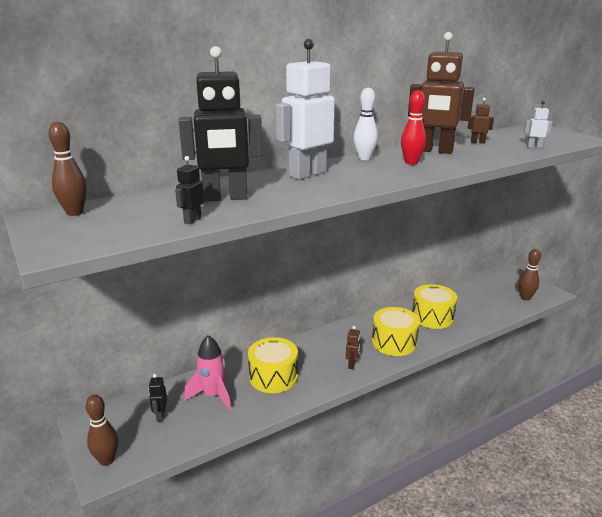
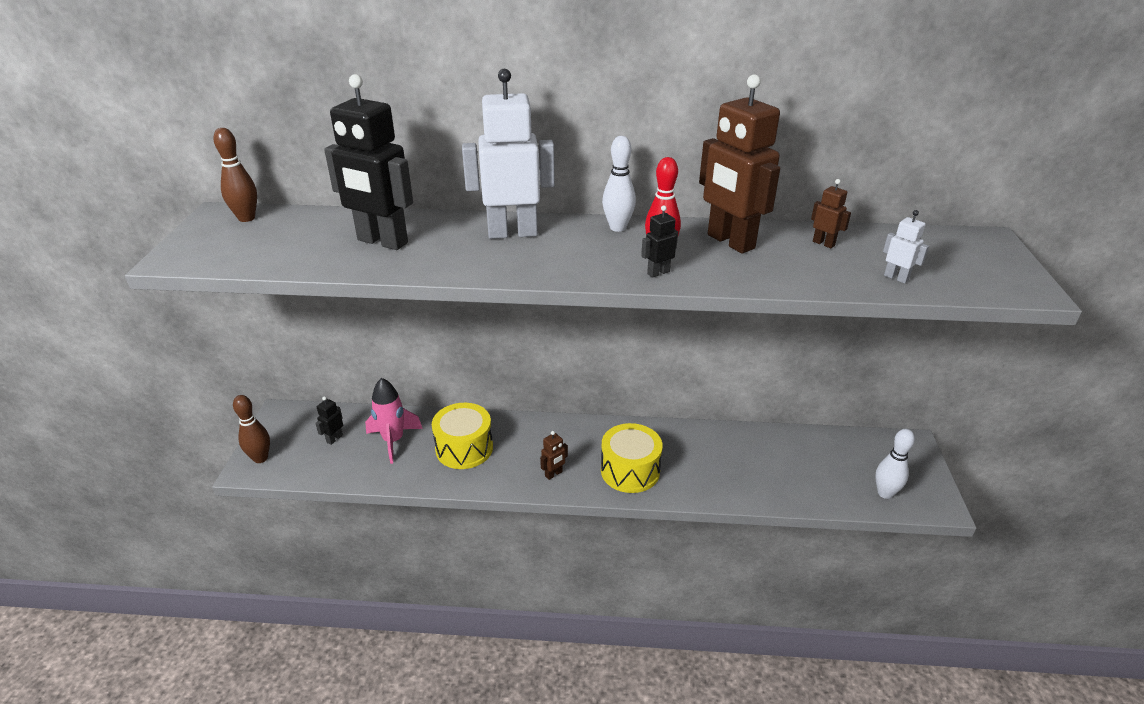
camera: 35 degrees right, 10 degrees up
(192, 220) = (311, 261): black robot -> black robot (658, 272)
(432, 317) = (716, 461): yellow drum -> none
(525, 297) = (885, 493): brown bowling pin -> white bowling pin

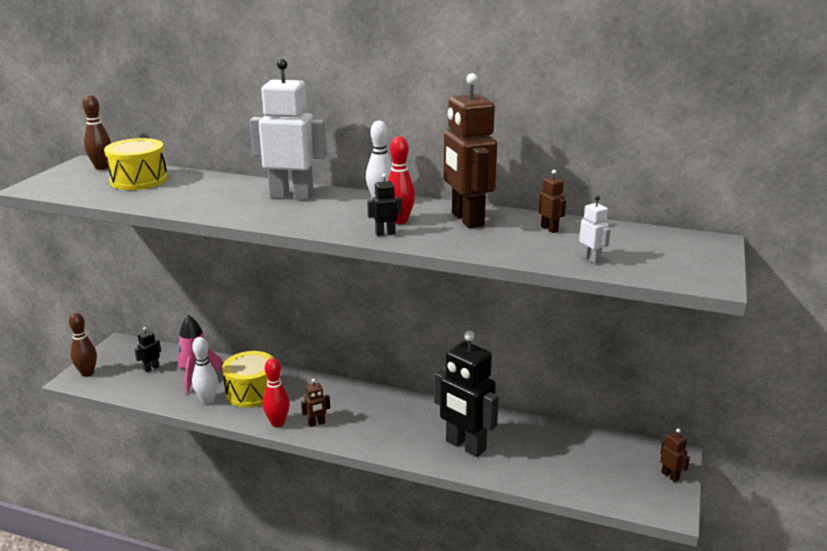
camera: 15 degrees right, 10 degrees down
(382, 242) = (187, 191): black robot -> black robot (465, 446)
(512, 481) = (277, 423): none -> red bowling pin
(630, 470) = (385, 432): yellow drum -> yellow drum (139, 180)
(885, 493) = (619, 491): white bowling pin -> white bowling pin (207, 400)
(920, 467) = (670, 476): none -> brown robot

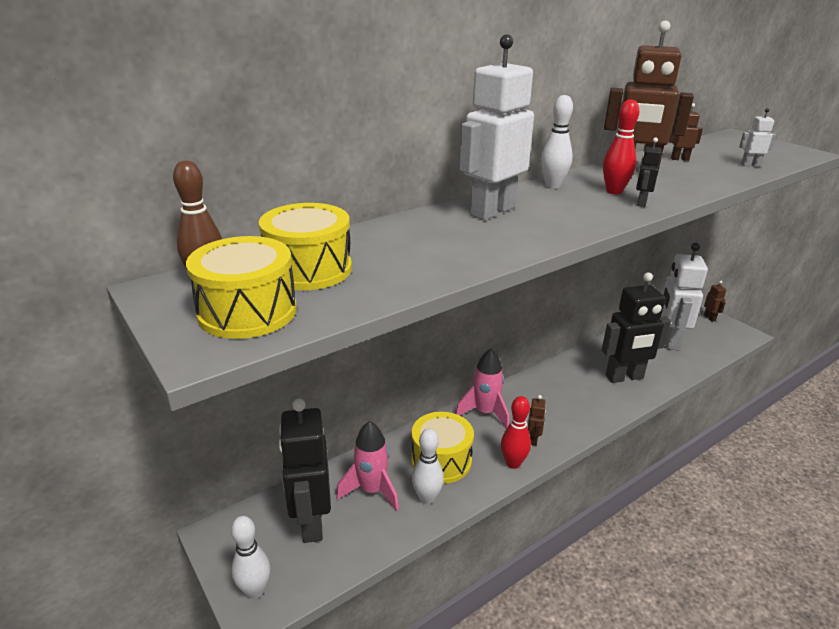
camera: 55 degrees left, 5 degrees up
(76, 183) = (247, 312): none -> yellow drum
(87, 373) = (255, 590): brown bowling pin -> white bowling pin
(151, 368) = (311, 523): black robot -> black robot, size x2.38
(328, 391) = (485, 412): none -> pink rocket
(573, 457) = (669, 341): none -> white robot
(670, 476) = (709, 318): brown robot -> brown robot turned 75 degrees clockwise

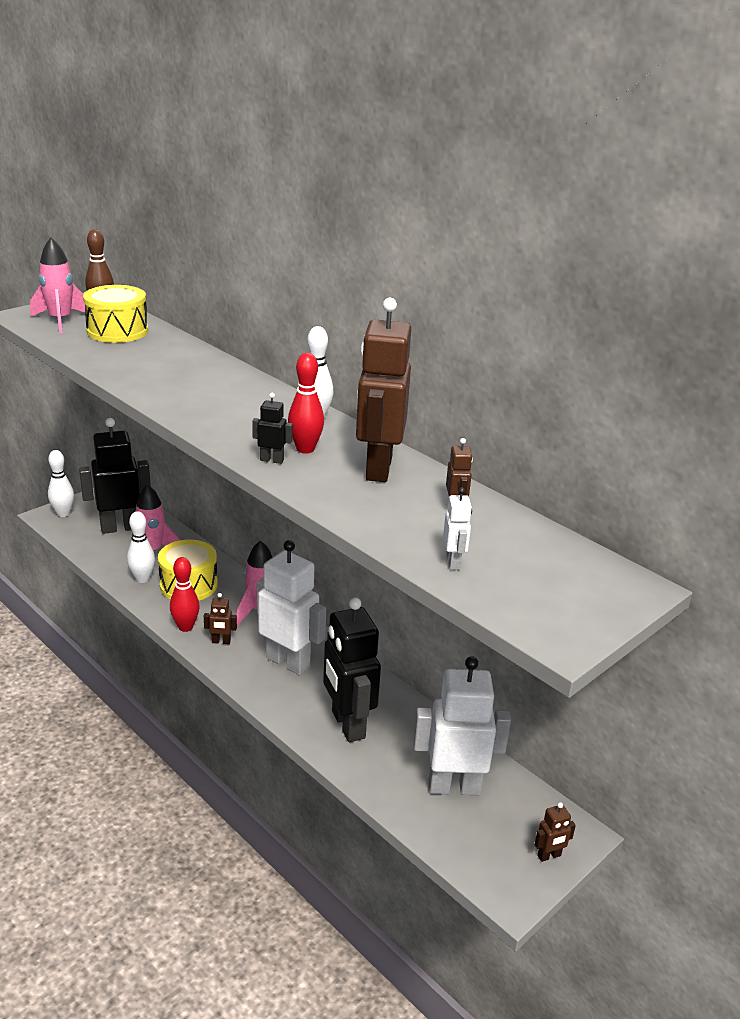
camera: 80 degrees right, 0 degrees up
(247, 312) = (61, 321): yellow drum -> pink rocket
(491, 211) = (234, 388): white robot -> white robot (288, 662)

